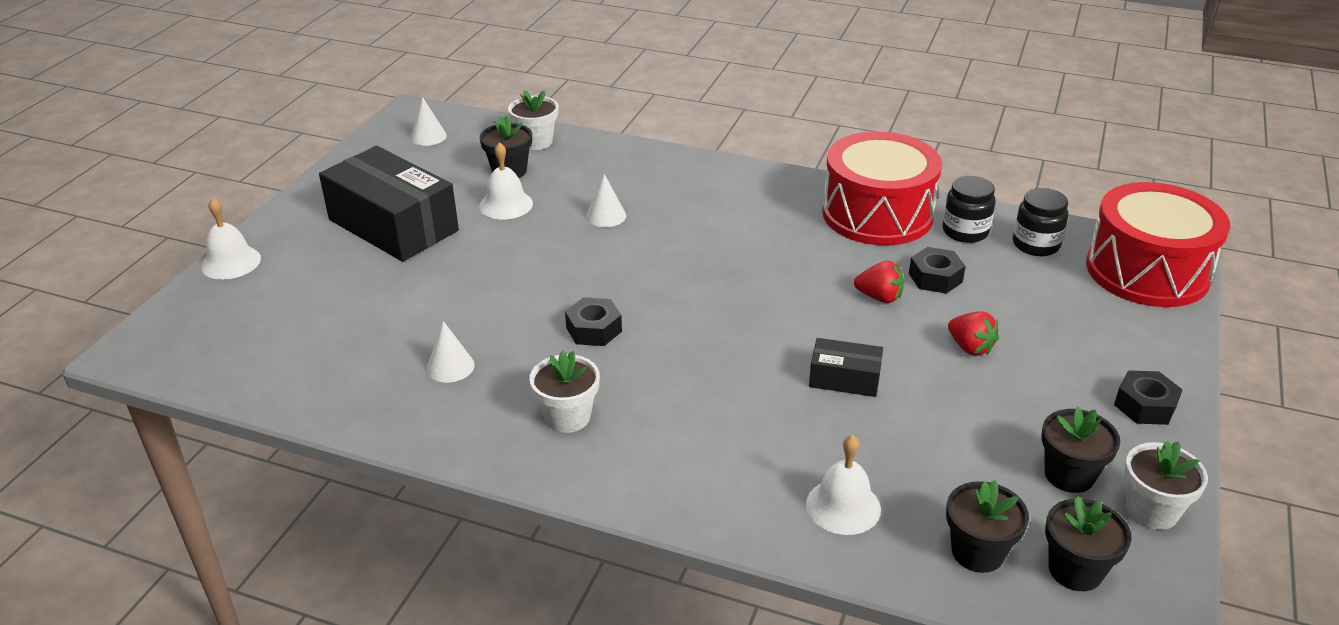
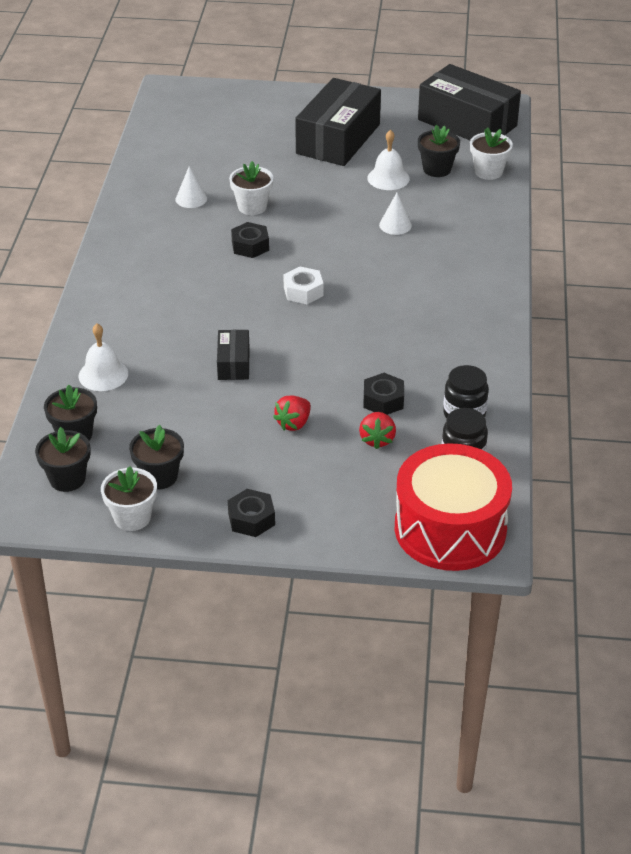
camera: 75 degrees right, 5 degrees up
(231, 262) = (267, 92): white bell -> none
(428, 136) = (467, 123): white cone -> black box
(567, 417) = (157, 253): white flower pot -> white flower pot (252, 206)
(711, 302) = (303, 291): none -> white nut
(877, 214) = (467, 362): red drum -> none
(879, 297) = (342, 372): red strawberry -> red strawberry (377, 439)

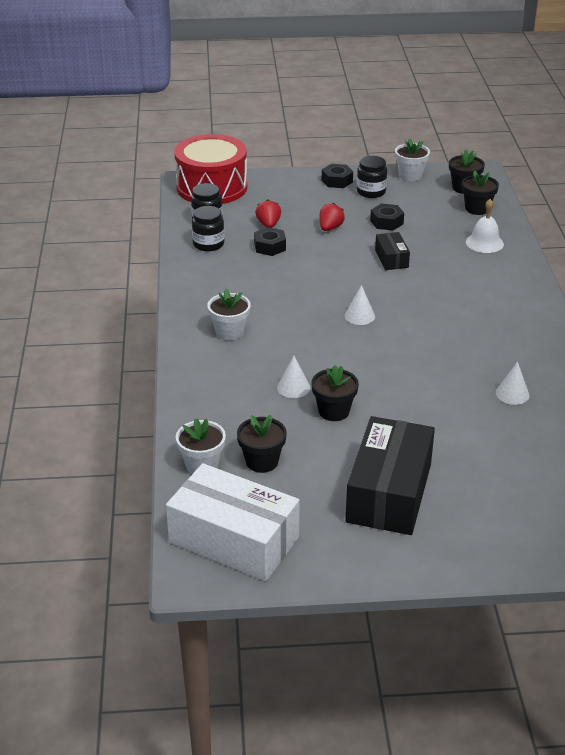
camera: 170 degrees right, 5 degrees down
(159, 477) = (406, 194): black flower pot -> black flower pot (334, 411)
(209, 488) = (371, 192): none -> black jar
(250, 246) = (426, 351): black nut -> black nut (386, 222)
(252, 206) = (445, 392): white flower pot -> white flower pot (229, 332)
(303, 291) = (359, 316): white nut -> white cone
(388, 178) = (314, 443): white bell -> none
(467, 123) = (234, 540): black box -> white box

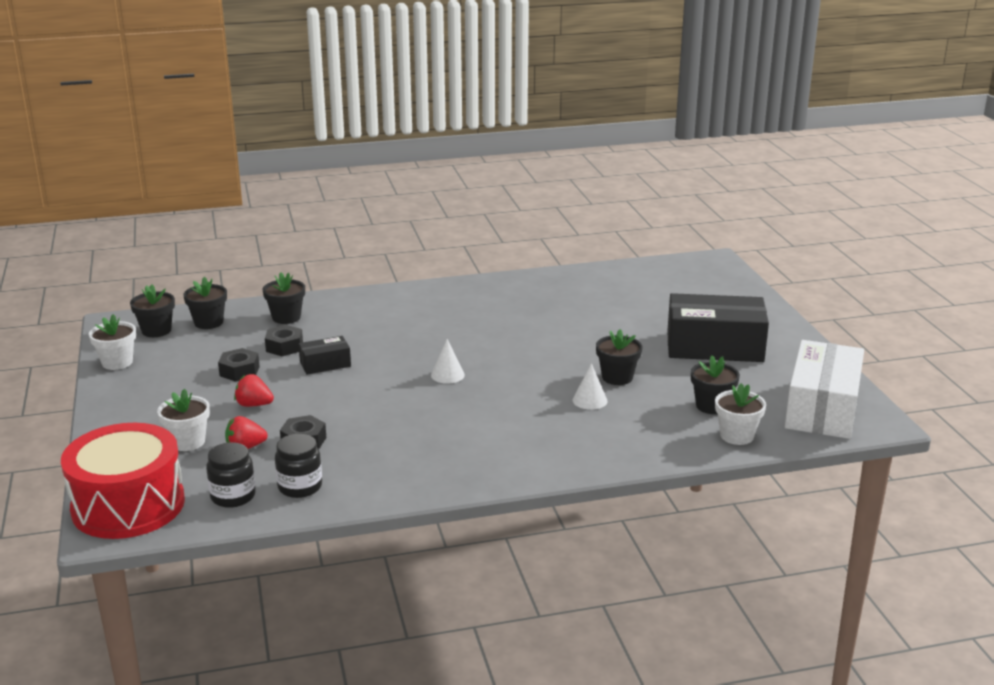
camera: 100 degrees left, 10 degrees down
(229, 332) = (503, 447): white flower pot -> white flower pot (188, 442)
(337, 181) = (124, 409): black nut -> black nut (284, 347)
(371, 192) = (159, 385): black jar -> none
(484, 243) = (286, 317): white bell -> black flower pot
(512, 394) = (552, 302): white cone -> none

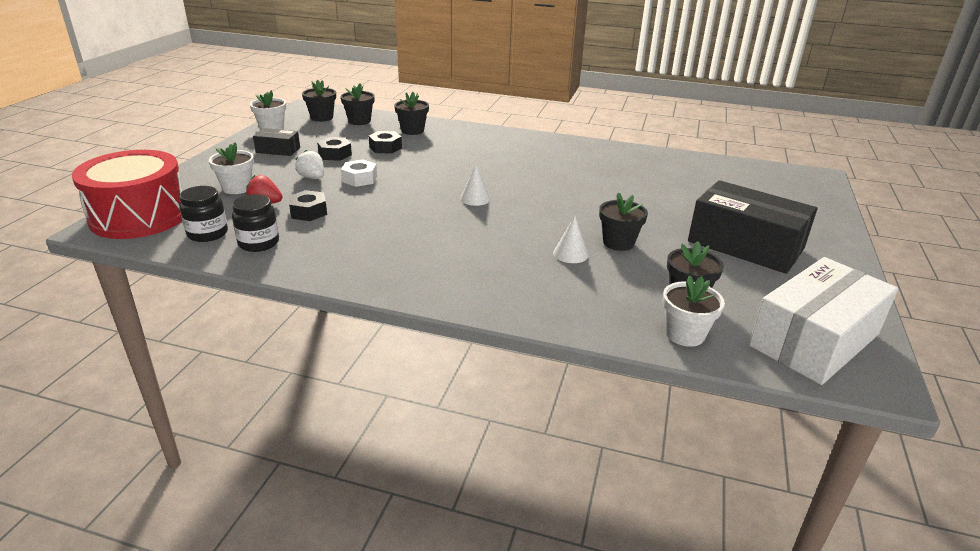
camera: 30 degrees right, 5 degrees up
(254, 405) = (312, 178): red strawberry -> white strawberry
(306, 390) = (359, 179): none -> white nut
(325, 364) = (396, 166): black box -> black box (278, 150)

